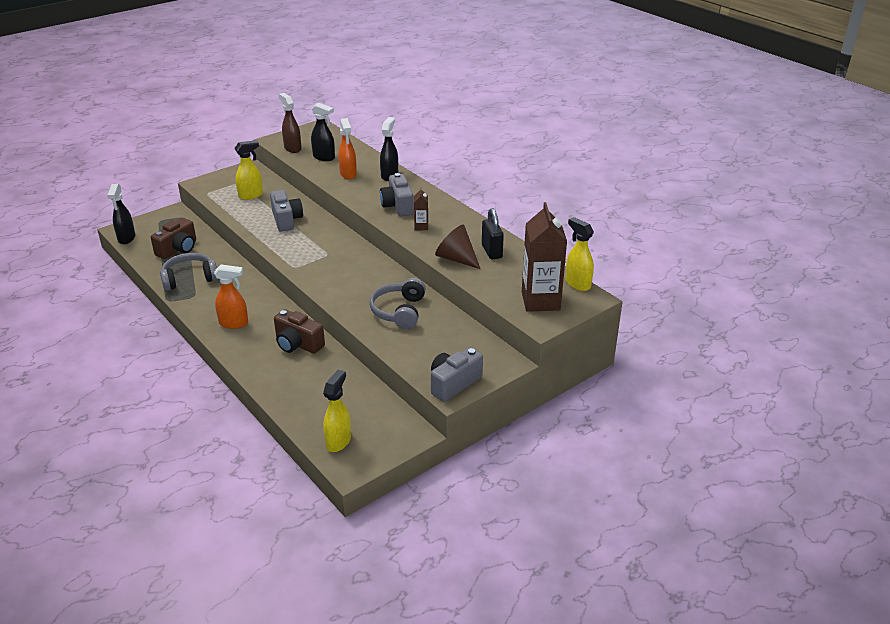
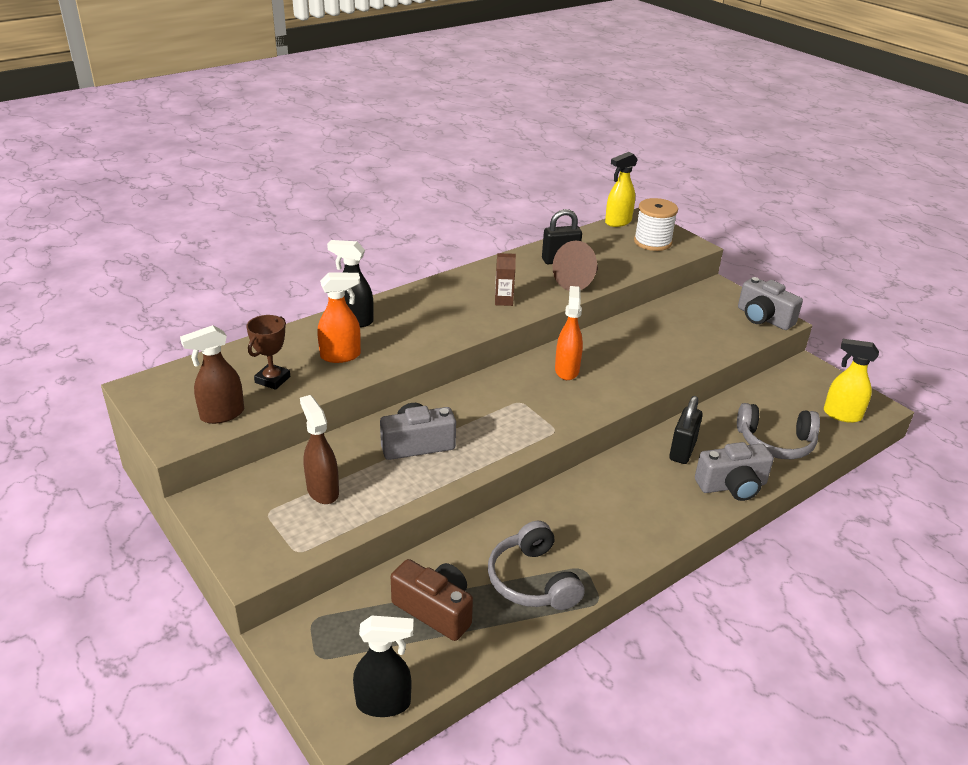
camera: 90 degrees left, 0 degrees up
(234, 323) = (649, 514): orange spray bottle -> orange spray bottle (567, 370)
(251, 195) = (322, 490): yellow spray bottle -> brown spray bottle
(298, 344) = (682, 451): brown camera -> black padlock
(324, 157) = (272, 379): black spray bottle -> brown trophy
(398, 206) = (447, 316): grey camera -> grey camera (732, 486)
(399, 311) = (646, 346): grey headphones -> grey headphones (775, 442)
(540, 301) = (652, 242): brown carton -> white spool

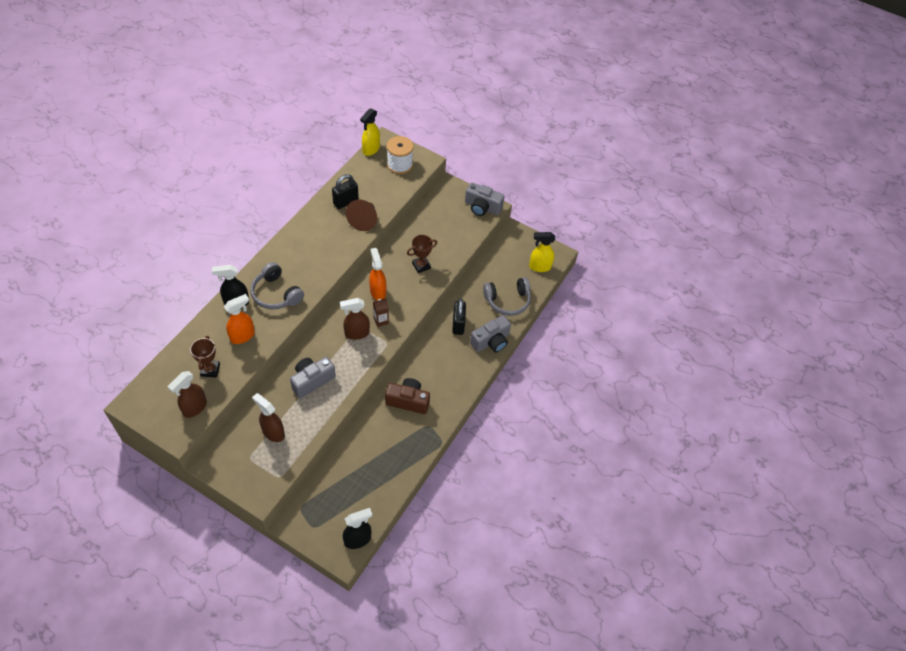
camera: 25 degrees left, 20 degrees up
(435, 610) = (361, 478): brown camera -> brown camera (408, 401)
(503, 301) = (323, 253): brown carton -> brown carton (381, 320)
(513, 408) = (356, 333): none -> brown spray bottle
(532, 580) = (405, 442): grey headphones -> grey headphones (276, 294)
(645, 358) = (421, 266): none -> brown trophy

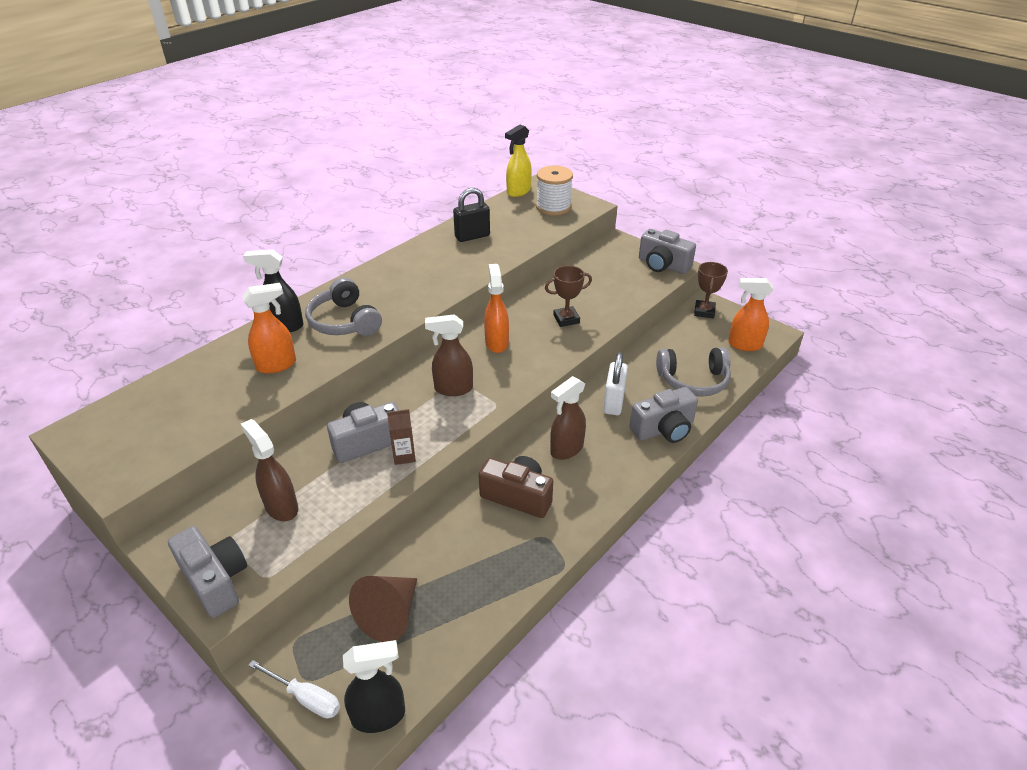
camera: 15 degrees right, 15 degrees down
(194, 408) = (163, 448): brown spray bottle -> brown spray bottle (566, 449)
(210, 370) = (211, 401): brown trophy -> brown trophy (704, 311)
(251, 483) = (215, 580): none -> grey camera
(316, 536) = (305, 697): none -> white screwdriver
(364, 220) = (492, 255): brown cone -> brown cone (389, 615)
(381, 320) = (493, 377): brown carton -> brown carton (404, 456)
(458, 324) = (613, 402): black padlock -> white padlock
(539, 267) = (744, 345): yellow spray bottle -> orange spray bottle

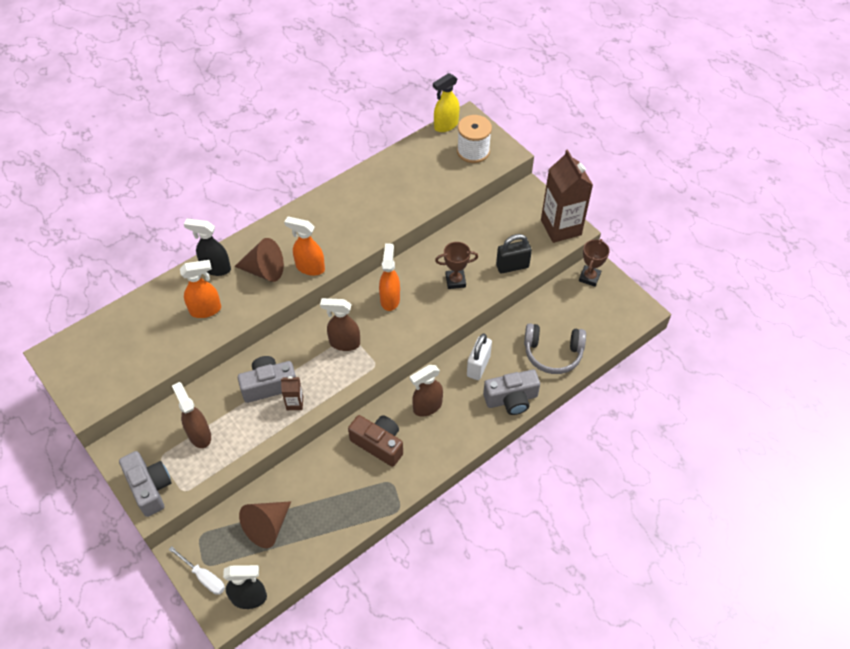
camera: 10 degrees right, 15 degrees up
(344, 321) = (264, 270): grey headphones -> brown cone
(472, 236) = (390, 181): black padlock -> black padlock (512, 266)
(663, 265) = (561, 227): grey camera -> brown carton
(744, 345) = (611, 321): orange spray bottle -> orange spray bottle (310, 268)

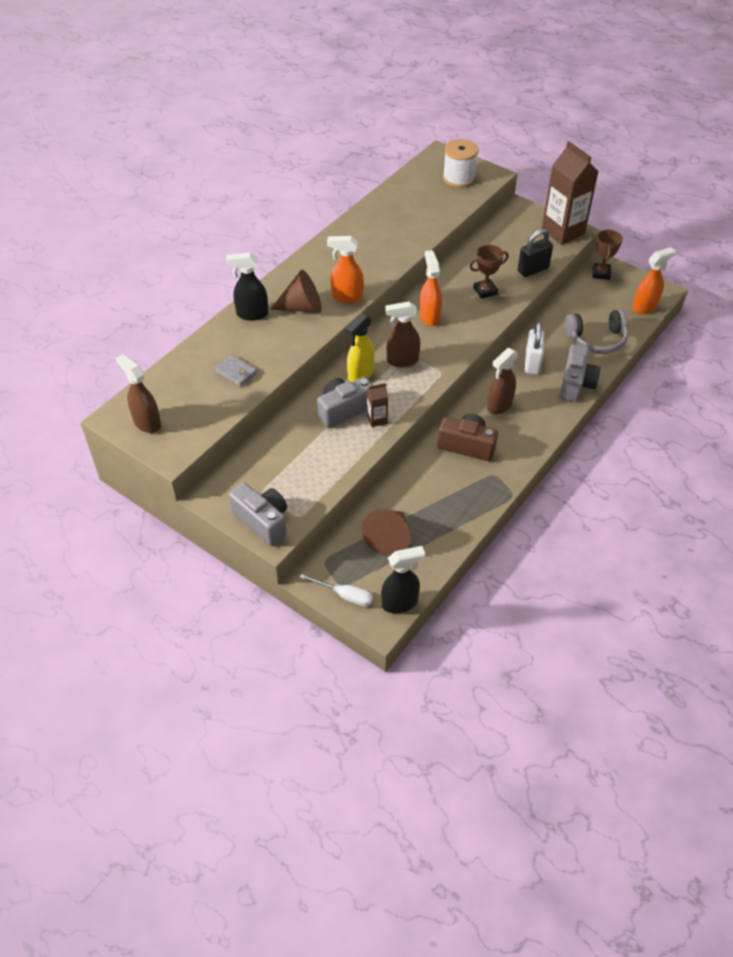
camera: 15 degrees left, 5 degrees down
(176, 330) = (236, 372): none -> grey wallet
(199, 434) = (292, 465): brown spray bottle -> brown spray bottle (147, 423)
(206, 310) = (258, 350): orange spray bottle -> orange spray bottle (645, 307)
(445, 125) = (422, 162): yellow spray bottle -> yellow spray bottle (360, 374)
(511, 399) = (576, 384): grey camera -> grey camera turned 45 degrees counterclockwise

